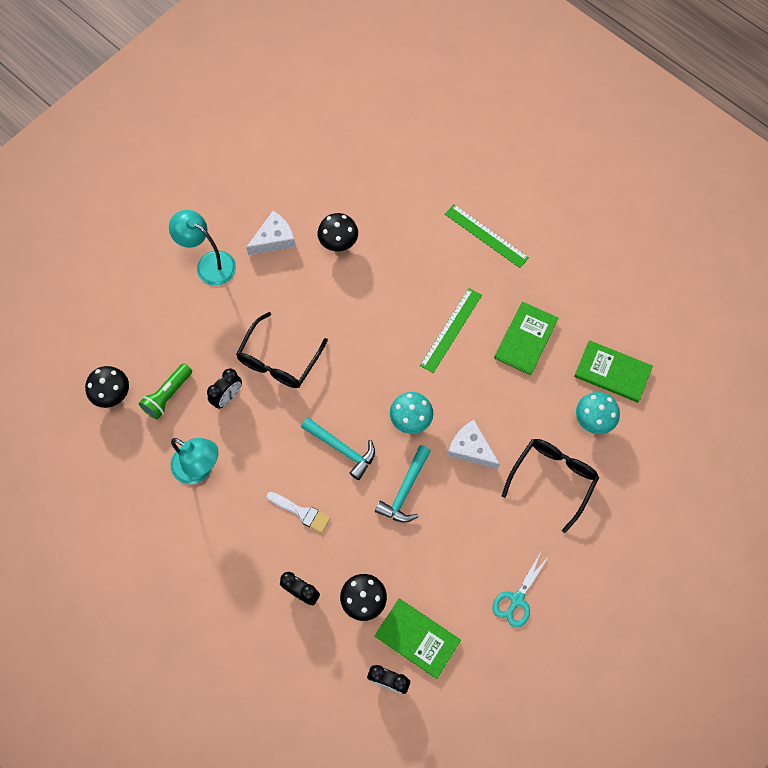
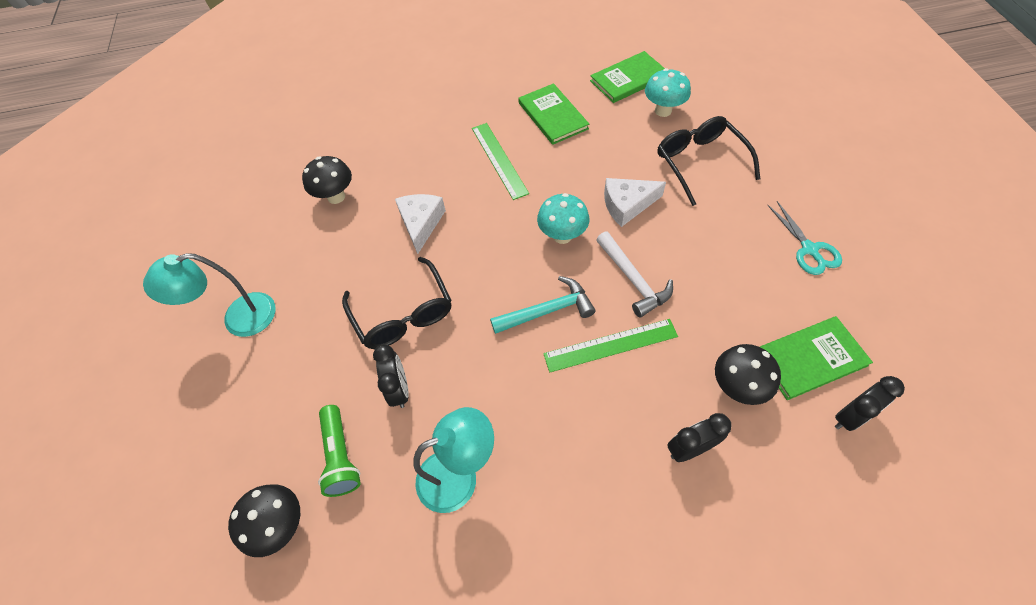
camera: 50 degrees left, 10 degrees down
(274, 239) = (277, 245): white cheese -> white cheese (421, 223)
(301, 512) = (592, 391): white brush -> none
(405, 490) = (633, 279): turquoise hammer -> white hammer
(486, 236) = (436, 94): green ruler -> green ruler (610, 345)

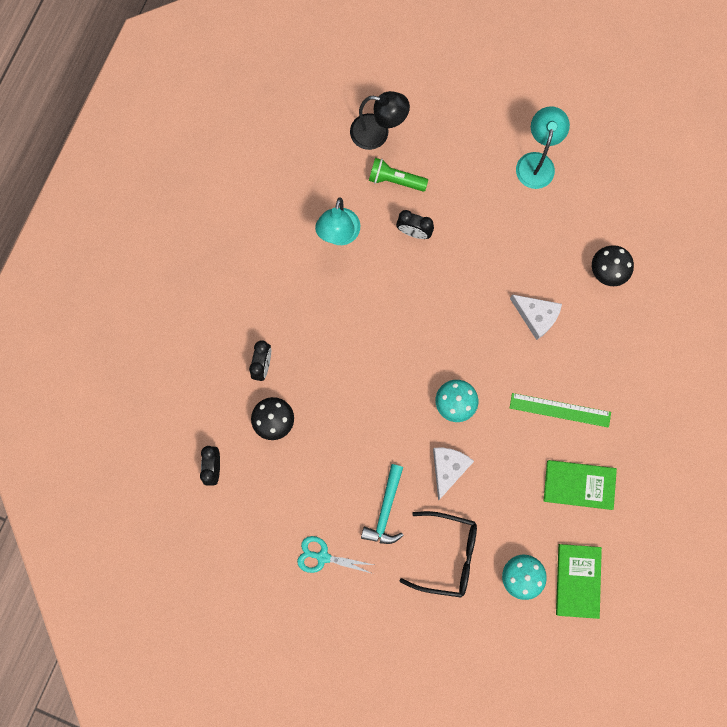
camera: 120 degrees right, 20 degrees up
(281, 525) = (378, 133): black mushroom -> black lamp
(403, 314) = (466, 263): black glasses -> none
(547, 311) = (403, 351): turquoise hammer -> turquoise hammer (385, 510)
(610, 345) = (352, 371): green ruler -> none
(633, 279) = (386, 422): white hammer -> none
(810, 358) = (258, 479): green book -> none

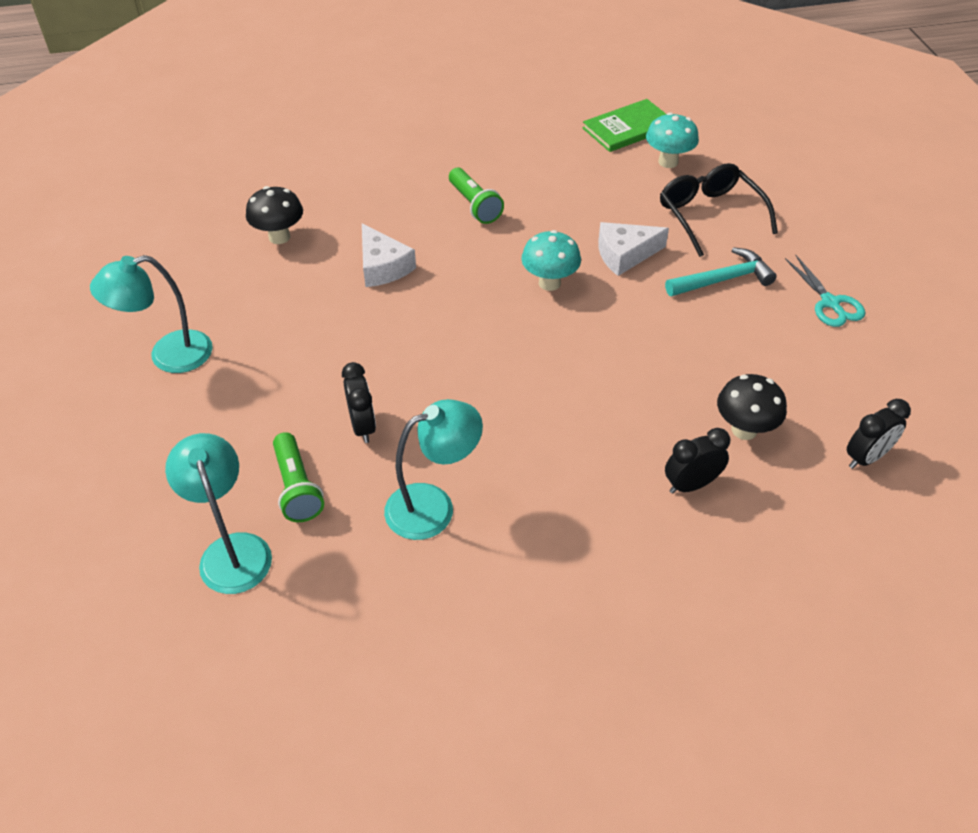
camera: 125 degrees left, 30 degrees down
(378, 133) = (232, 550): black lamp -> turquoise lamp
(536, 316) = (382, 266): white cheese -> white cheese turned 150 degrees clockwise
(560, 410) = (474, 205): green ruler -> green flashlight
(579, 484) = (538, 162): green book -> none

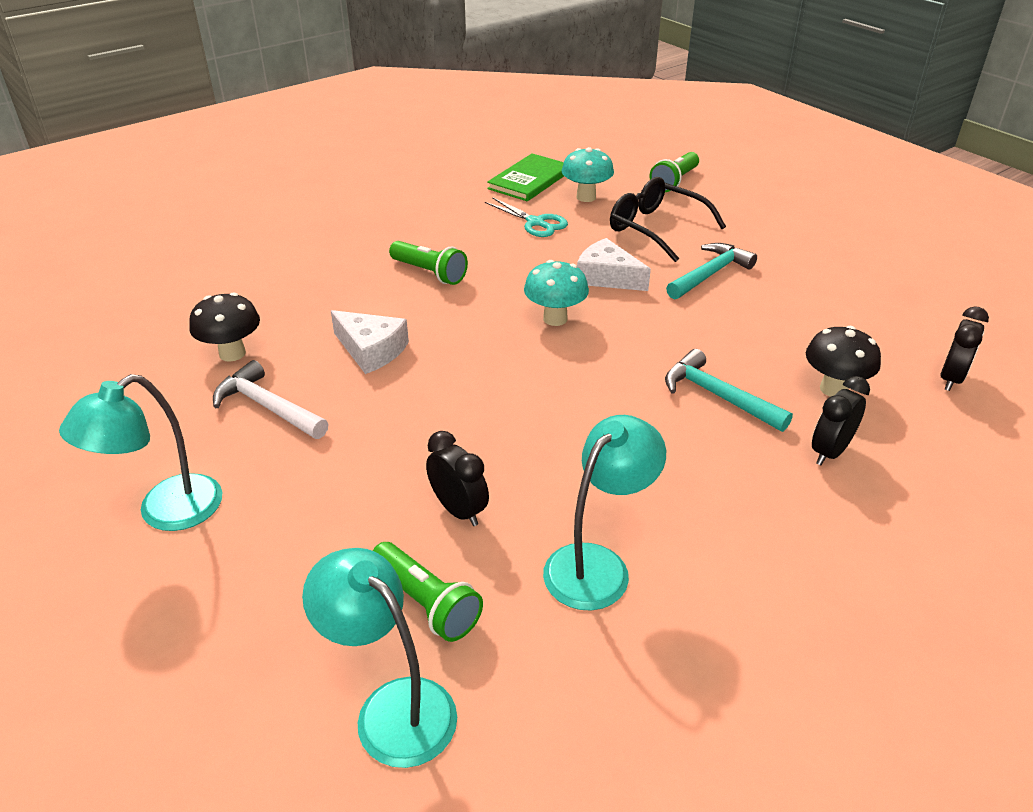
camera: 25 degrees left, 10 degrees down
(279, 293) = (268, 407): none -> white hammer
(625, 254) = (607, 277): white cheese -> white cheese turned 75 degrees clockwise
(635, 401) = (718, 396): none -> turquoise hammer
(769, 166) = (674, 182): none -> green flashlight
(830, 303) = (813, 268): turquoise scissors -> turquoise scissors (535, 223)

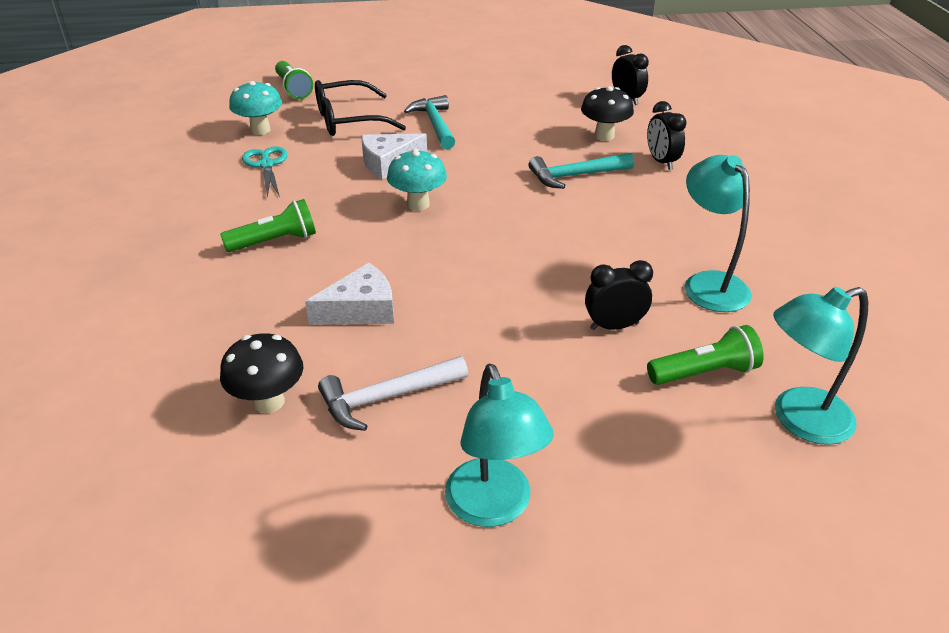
camera: 60 degrees left, 0 degrees up
(530, 180) = (192, 144): green book -> none
(535, 223) = (266, 165): turquoise scissors -> turquoise scissors turned 90 degrees counterclockwise

